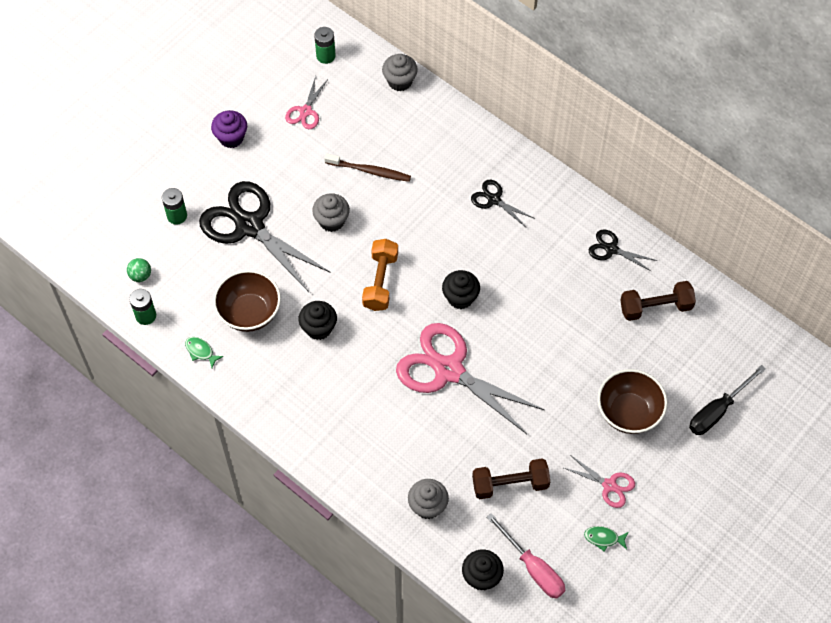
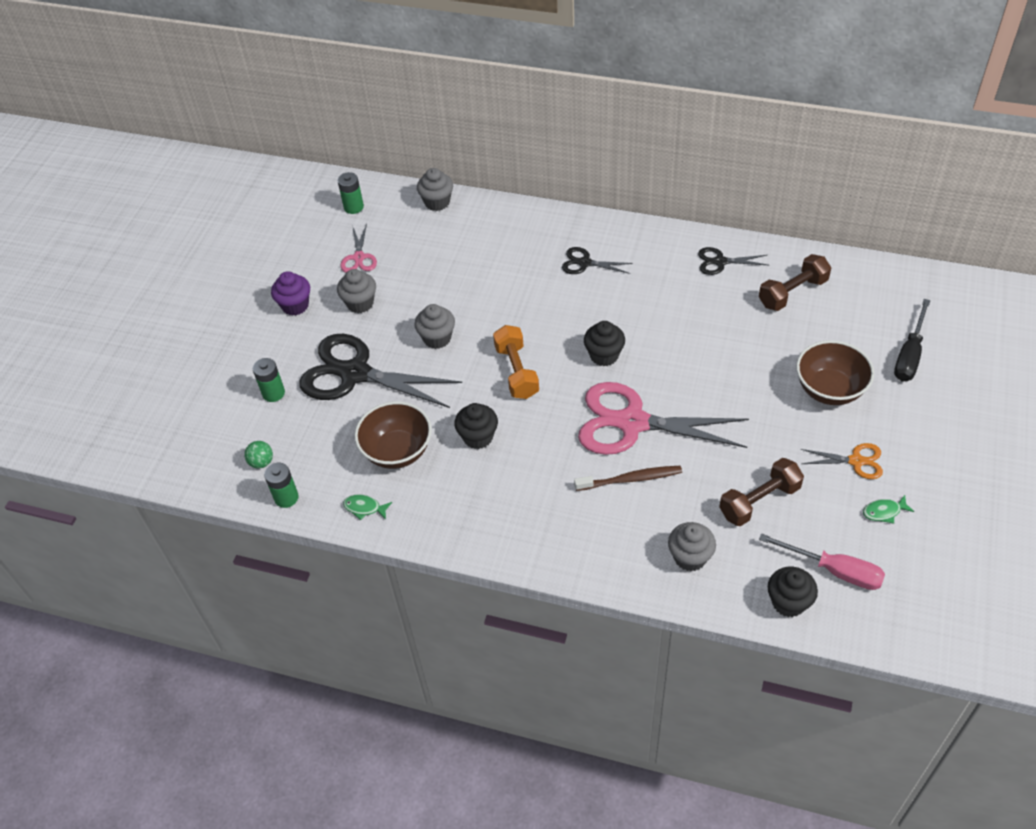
camera: 20 degrees left, 10 degrees down
(285, 158) = (360, 303): none -> grey cupcake
(370, 171) = (450, 283): brown toothbrush -> brown toothbrush (630, 479)
(609, 485) = (856, 461): pink scissors -> orange scissors

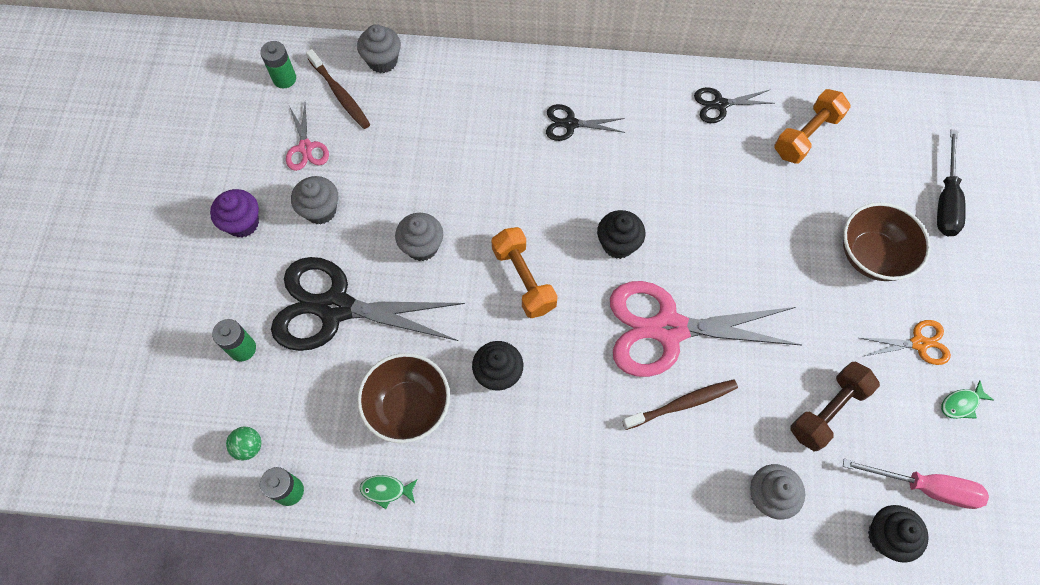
camera: 15 degrees left, 15 degrees up
(396, 222) = (340, 94): none -> brown toothbrush
(792, 292) = (806, 135): brown dumbbell -> orange dumbbell

